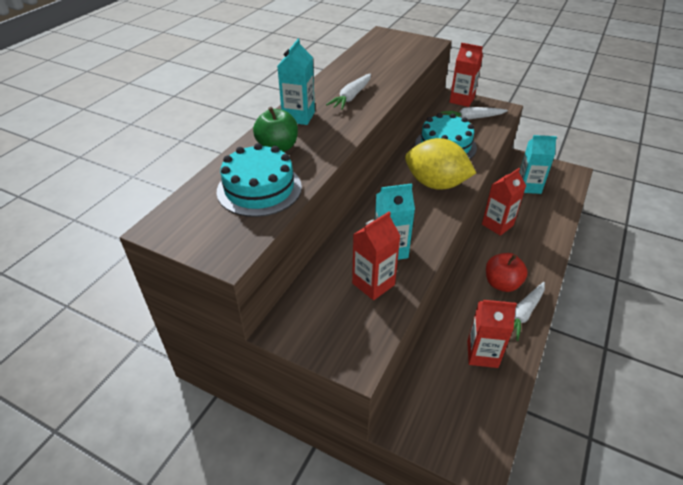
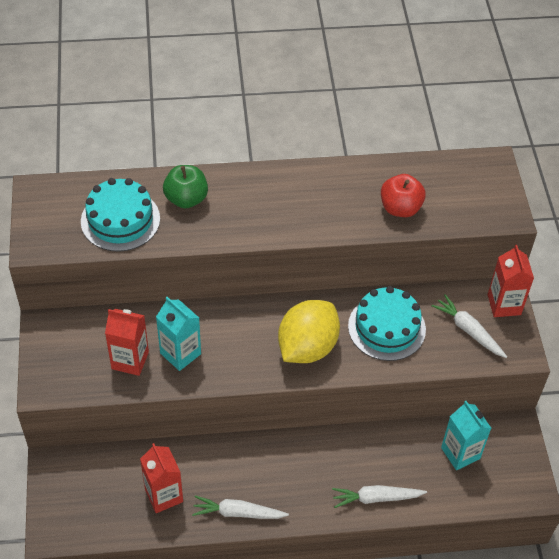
camera: 55 degrees right, 10 degrees up
(298, 117) = (247, 186): turquoise carton -> none
(351, 97) = (317, 206): white carrot -> white carrot (376, 498)
(435, 184) = (307, 347): yellow lemon -> yellow lemon turned 45 degrees clockwise
(497, 225) = (360, 445): red carton -> none
(501, 284) = (267, 480): red apple -> red apple (400, 208)

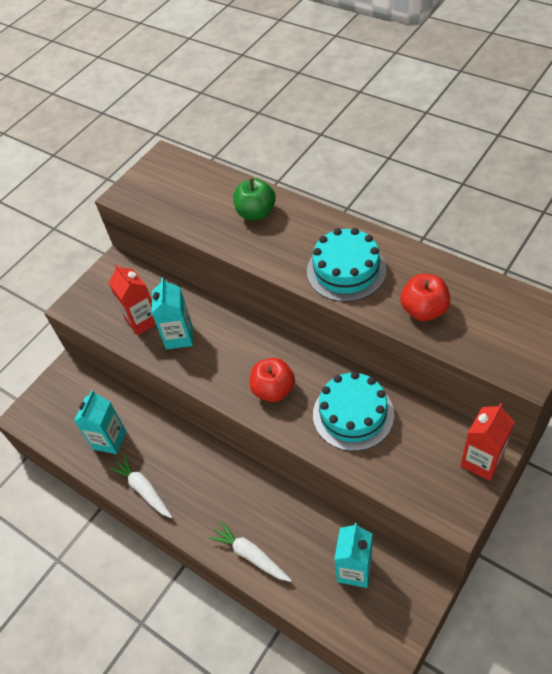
camera: 50 degrees right, 0 degrees up
(120, 220) = (195, 205): turquoise cake -> turquoise cake (346, 270)
(164, 495) = (110, 440): red carton -> turquoise carton
(307, 347) = (273, 390): yellow lemon -> red apple
(468, 330) = (424, 463): white carrot -> none

